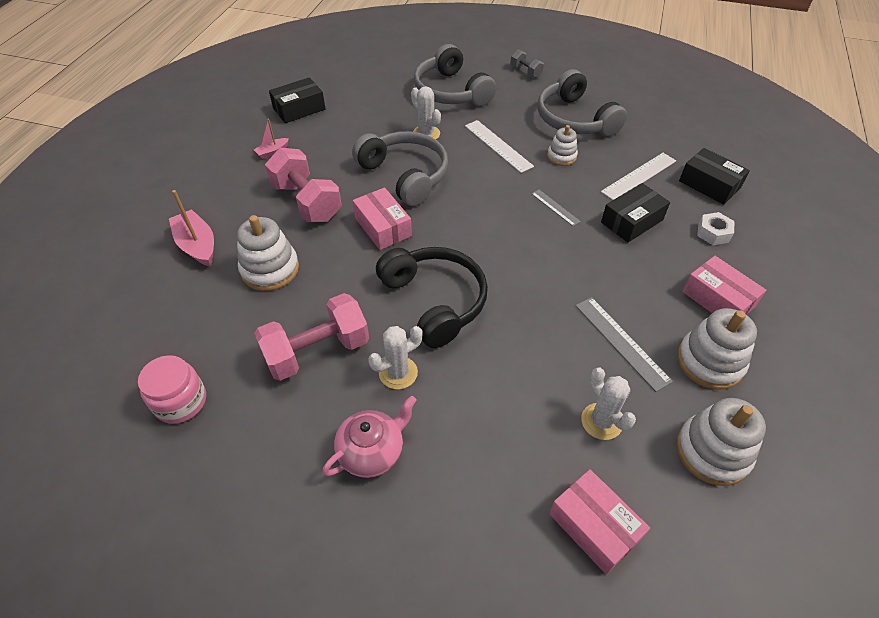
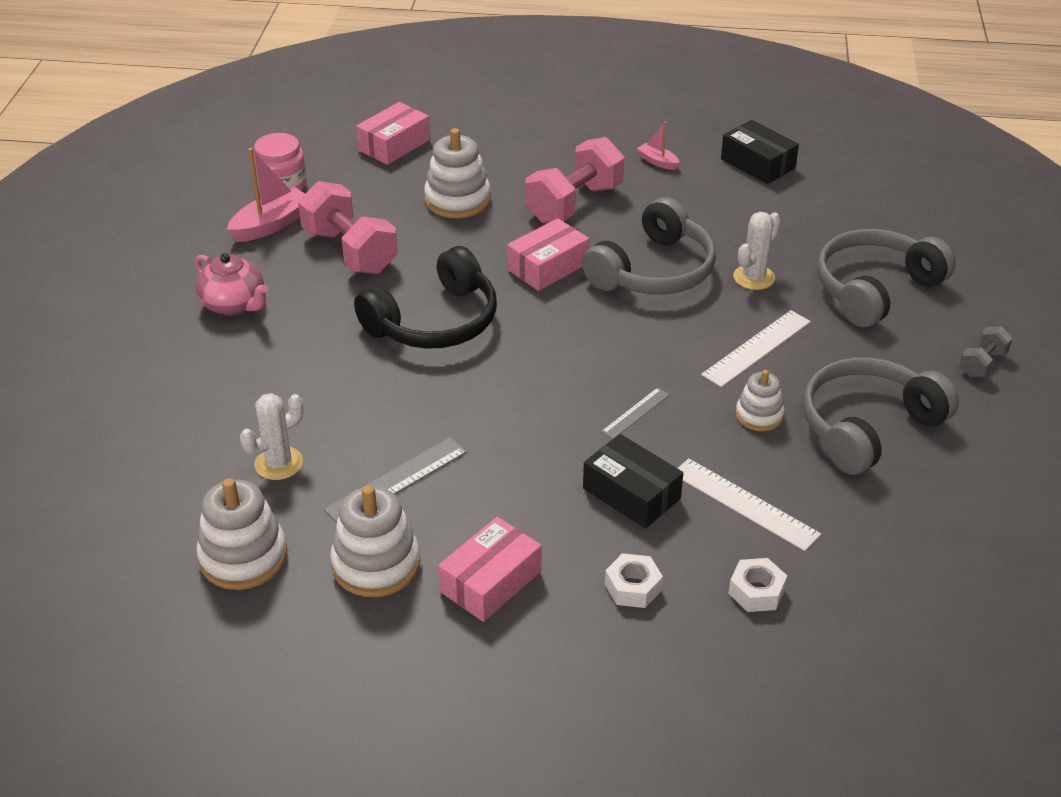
camera: 80 degrees right, 10 degrees down
(197, 245) = (481, 147): pink boat -> pink boat (271, 225)
(398, 373) = (329, 308): white cactus -> none
(594, 526) = (155, 459): pink box -> pink box (394, 145)
(709, 184) = (756, 591): black box -> white nut

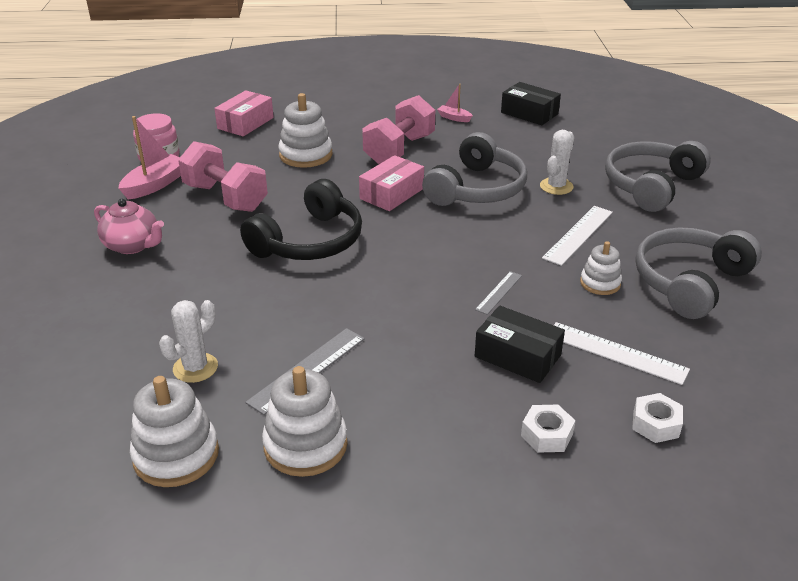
camera: 10 degrees left, 5 degrees down
(490, 581) = (416, 447): pink box -> none
(982, 364) = (755, 228): grey dumbbell -> none

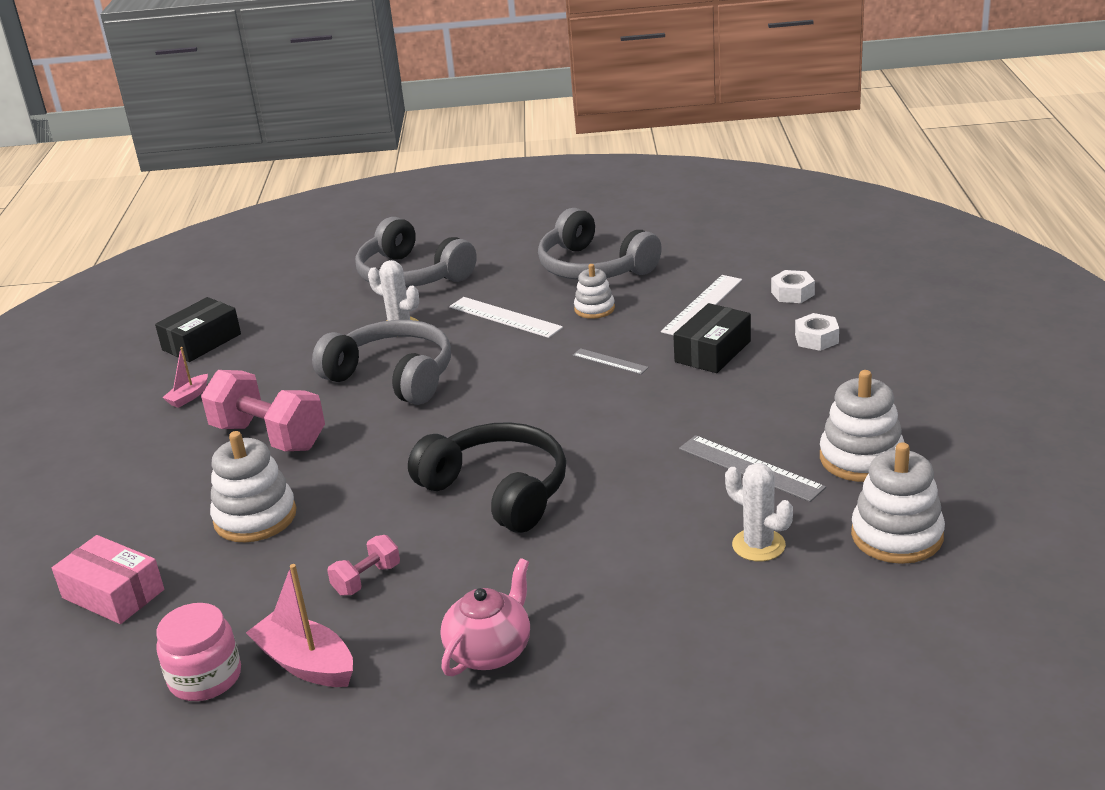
camera: 85 degrees left, 5 degrees down
(225, 197) = (367, 579): pink dumbbell -> pink dumbbell, size x0.50
(392, 194) = (390, 436): pink box -> none

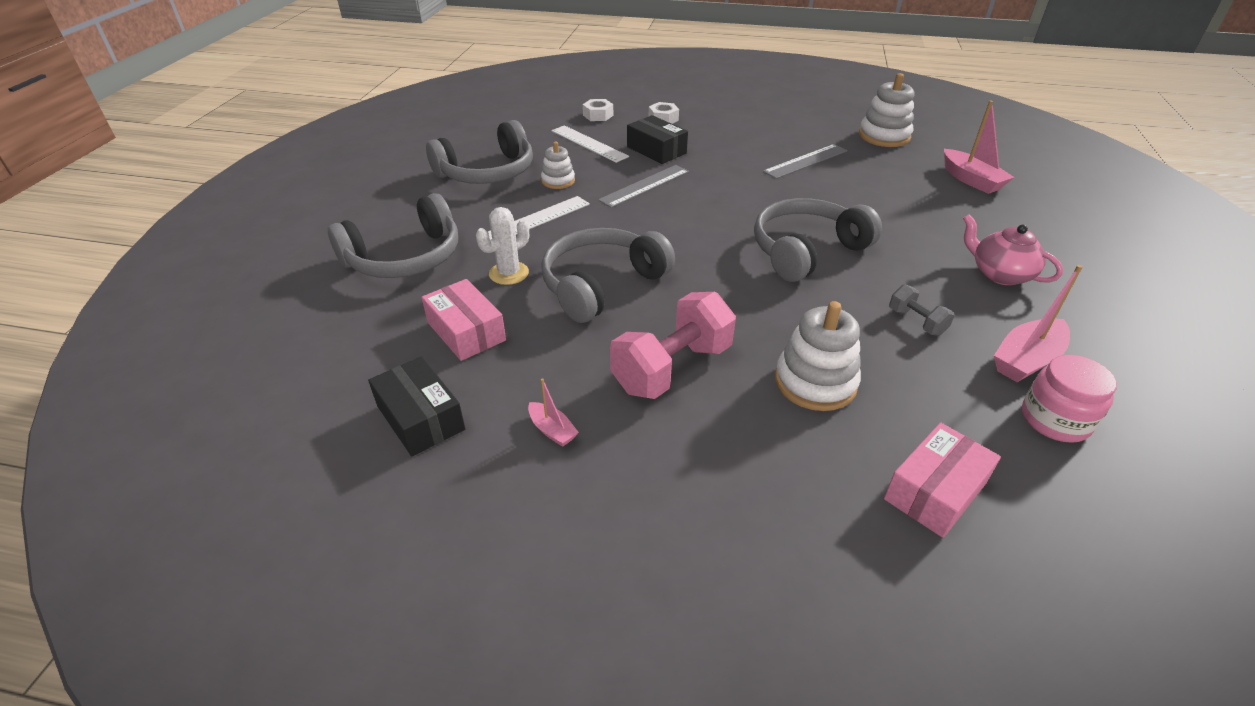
camera: 80 degrees left, 10 degrees up
(308, 331) = (466, 331): none -> pink box
(367, 579) = (916, 322): pink dumbbell -> grey dumbbell
(498, 491) = (806, 251): black headphones -> grey headphones
(610, 361) = (644, 186): grey ruler -> grey ruler, size x1.69
(758, 545) = (888, 172): white cactus -> none
(777, 632) = (971, 180): none -> pink boat
(861, 458) = (806, 131): white stacking toy -> none

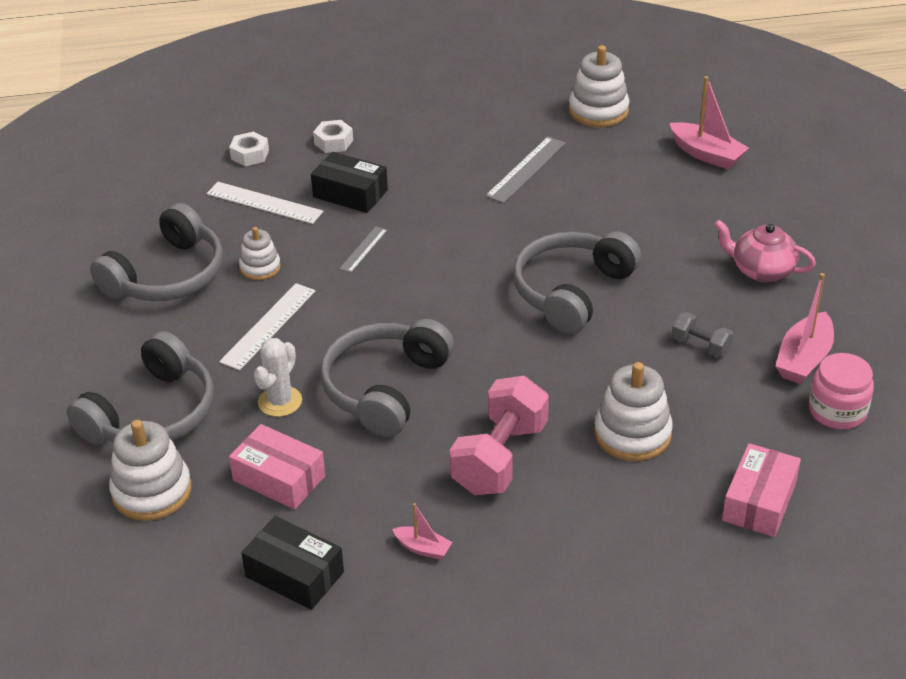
camera: 20 degrees left, 0 degrees up
(359, 313) = (152, 491): none -> white stacking toy
(644, 186) = (363, 249): grey ruler -> grey ruler, size x0.59

